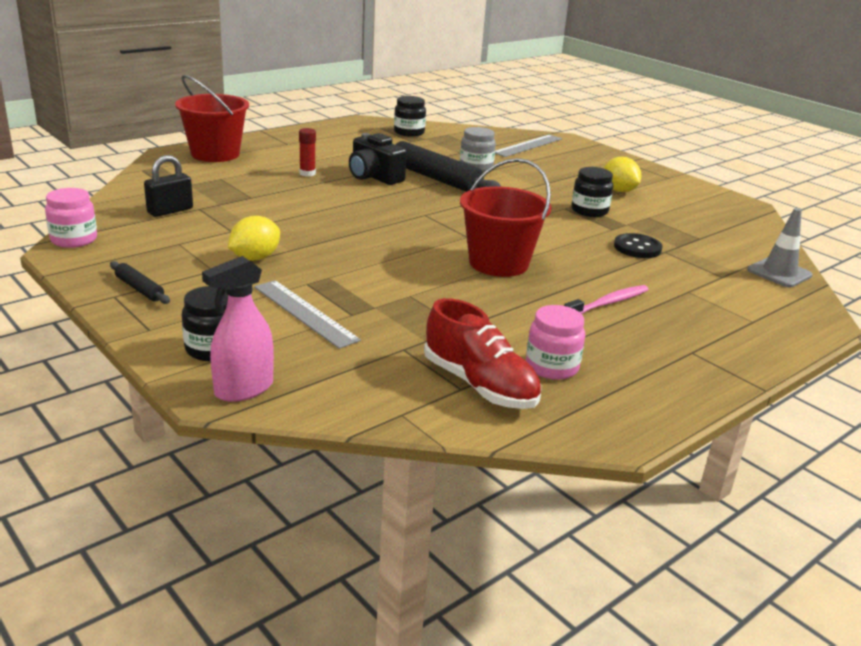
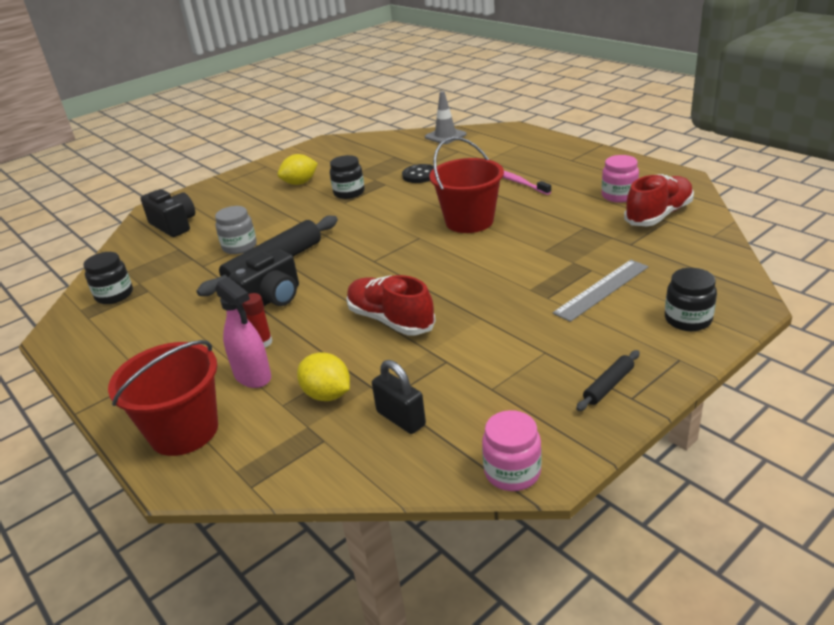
camera: 85 degrees left, 5 degrees up
(243, 389) = (732, 295): pink spray bottle -> pink spray bottle (253, 376)
(255, 258) = (508, 333): yellow lemon -> yellow lemon (327, 395)
(310, 215) = (390, 320): none -> red shoe
(528, 146) = (174, 225): grey ruler -> black camera

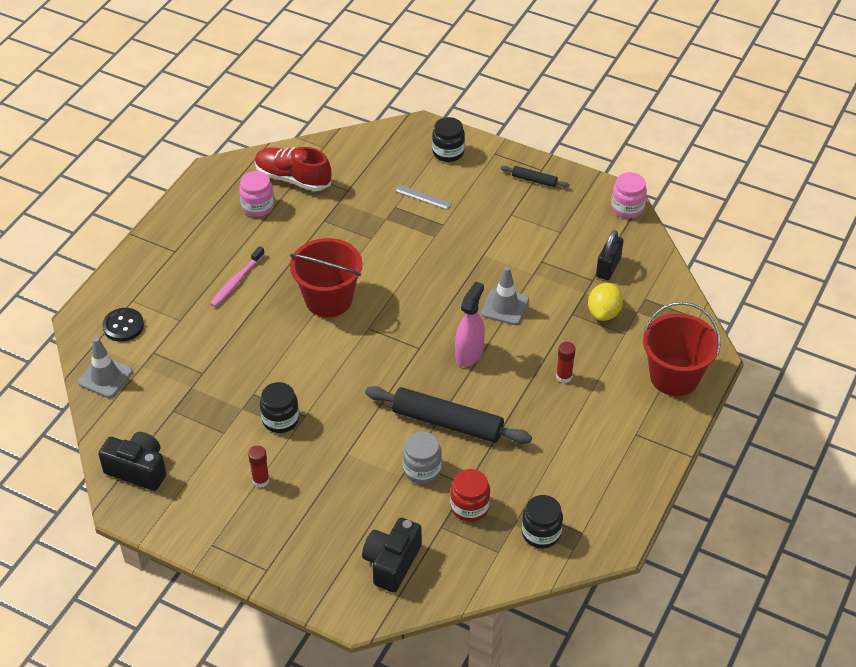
camera: 115 degrees left, 15 degrees up
(180, 264) = (470, 507): none -> red jar
(253, 376) = (604, 364): pink spray bottle -> pink spray bottle (469, 353)
(272, 298) = (503, 398): black camera -> black camera (138, 470)
(300, 183) = (261, 480): yellow lemon -> red glue stick
(390, 320) = (505, 306): red shoe -> grey traffic cone
(420, 175) = (226, 368): black button -> black button (123, 326)
(602, 289) = (423, 197): grey ruler -> grey ruler, size x0.60

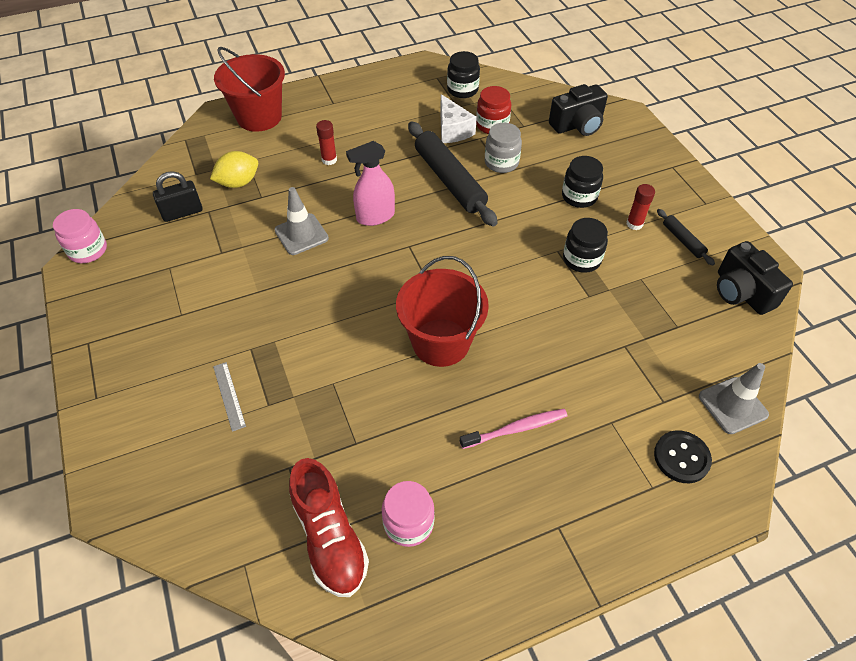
camera: 140 degrees left, 5 degrees up
(448, 152) = (133, 436): black jar -> black jar (579, 196)
(499, 476) = (452, 130): none -> white cheese
(534, 180) = (111, 335): black rolling pin -> black rolling pin (682, 240)

